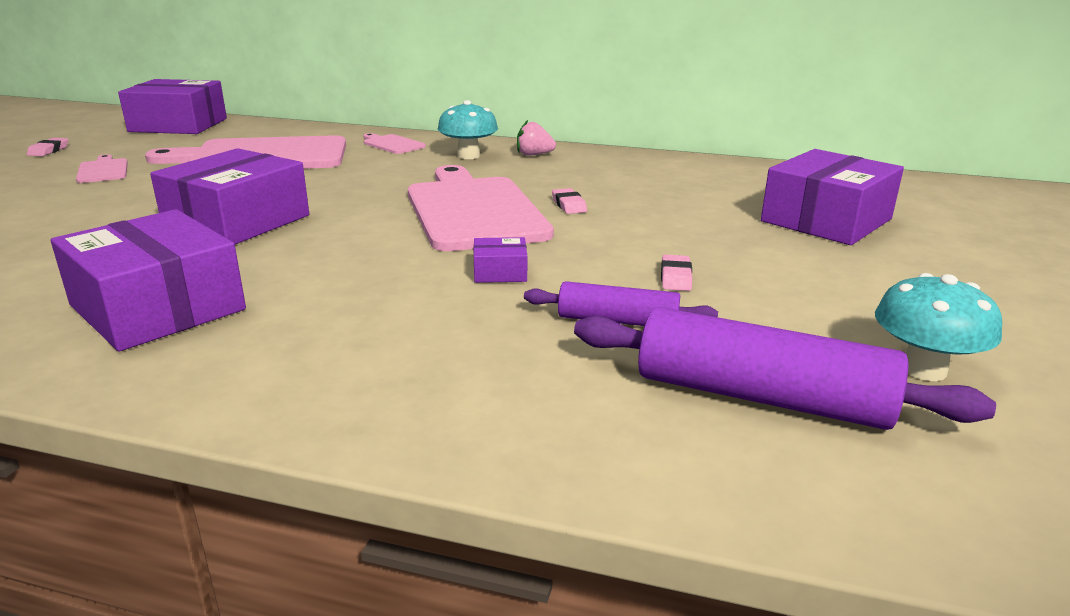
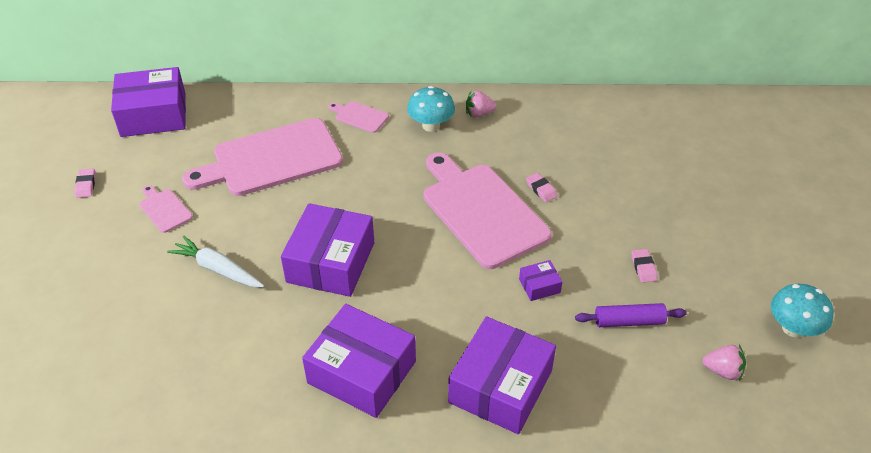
camera: 15 degrees left, 20 degrees up
(98, 210) = (218, 269): none -> white carrot
(761, 397) = (722, 371): purple rolling pin -> pink strawberry
(826, 220) = (711, 175): purple box -> purple box (500, 386)

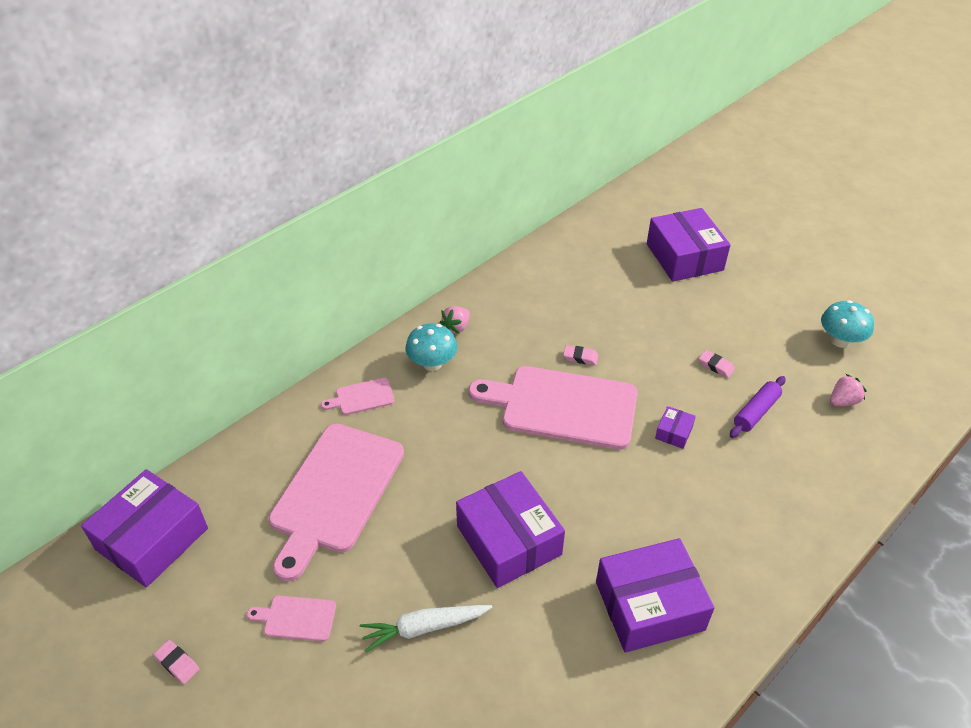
camera: 45 degrees left, 0 degrees up
(500, 386) = (746, 529): purple box -> purple box (684, 257)

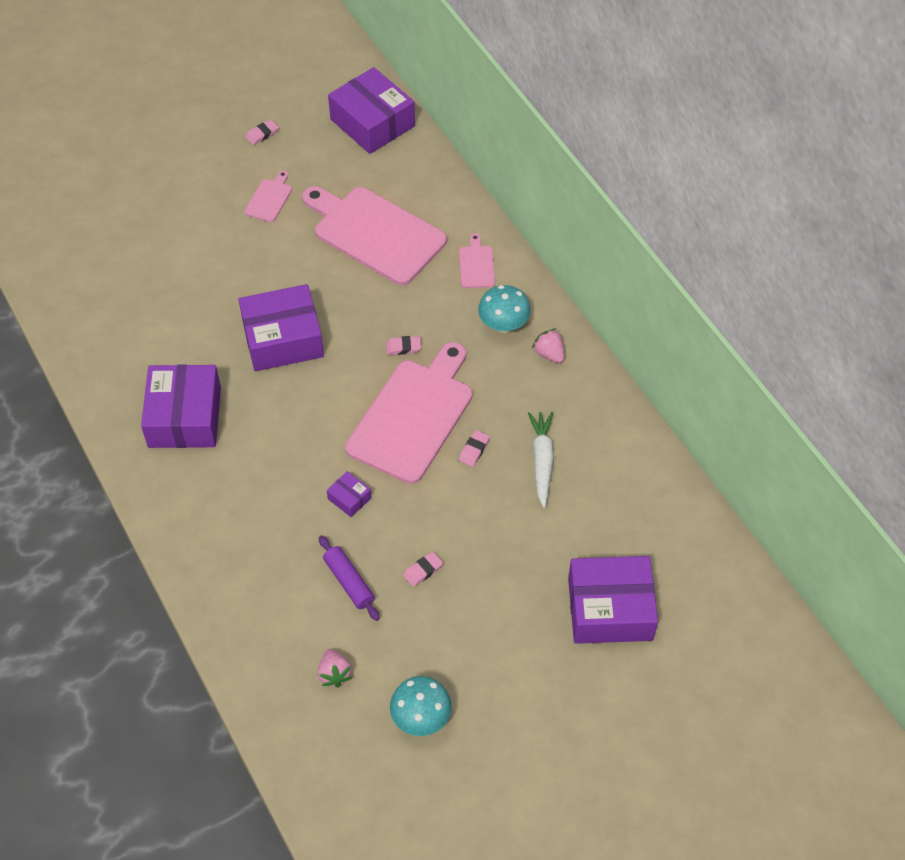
camera: 105 degrees right, 10 degrees up
(424, 628) = (229, 270): white carrot -> white carrot (542, 461)
(484, 432) = (403, 347): none -> pink eraser

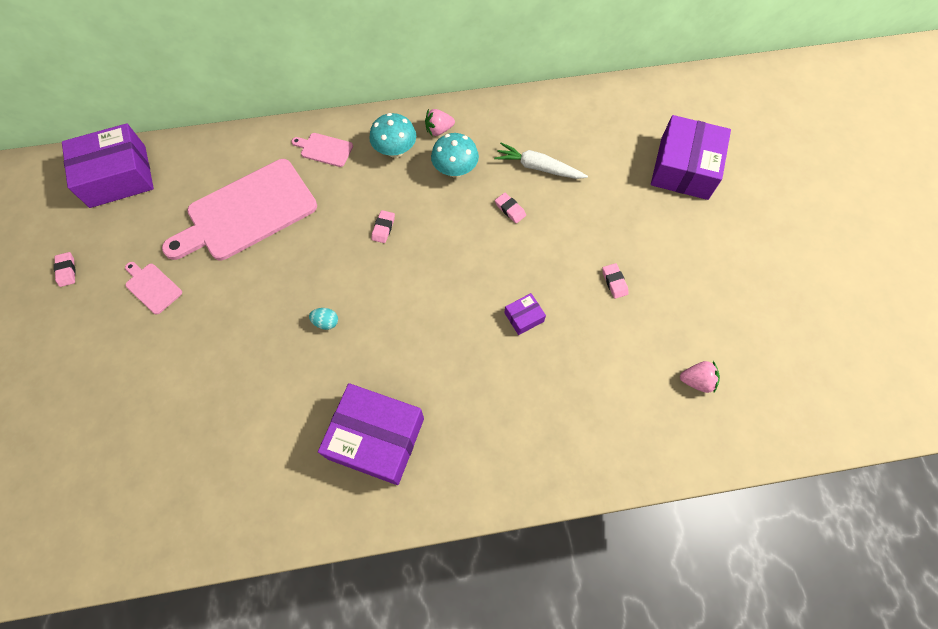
camera: 70 degrees left, 10 degrees up
(283, 339) = (326, 322): purple box -> turquoise egg
(349, 582) = (609, 342): purple rolling pin -> none
(413, 416) = (458, 242): pink cutting board -> none
(421, 717) = (751, 325): turquoise mushroom -> turquoise mushroom (455, 170)

